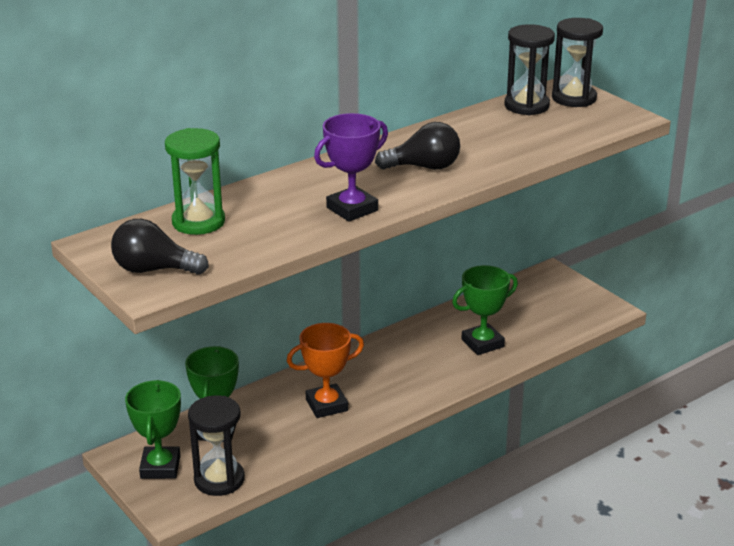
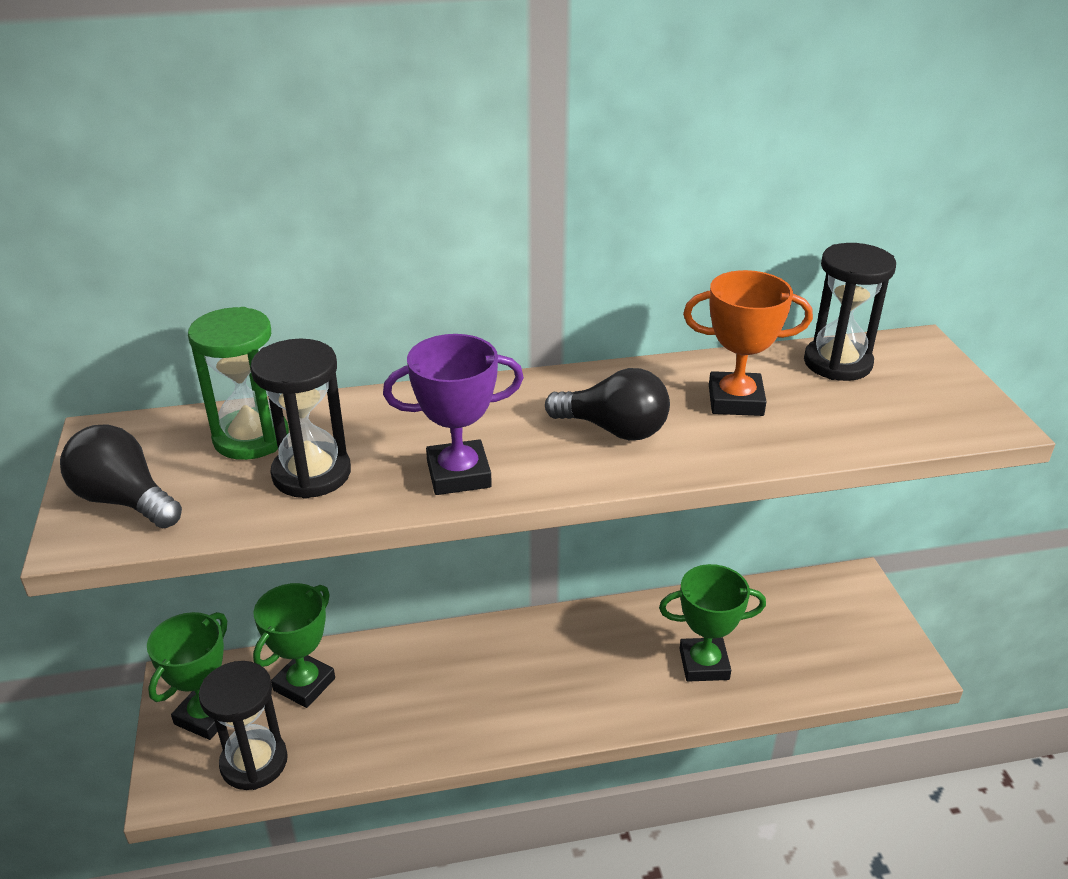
camera: 25 degrees right, 5 degrees up
(326, 405) = (451, 693): orange trophy -> orange trophy (735, 401)
(574, 98) = (918, 367): black hourglass -> black hourglass (311, 474)

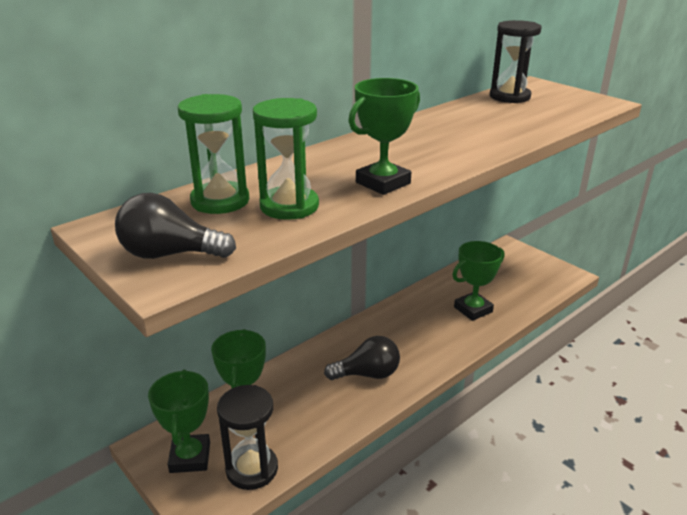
camera: 30 degrees left, 5 degrees down
(311, 474) = (289, 206): black hourglass -> green hourglass
(458, 474) = (383, 183): purple trophy -> green trophy
(614, 429) = (440, 144): black light bulb -> black light bulb (367, 374)
(735, 401) = (484, 120): orange trophy -> none

